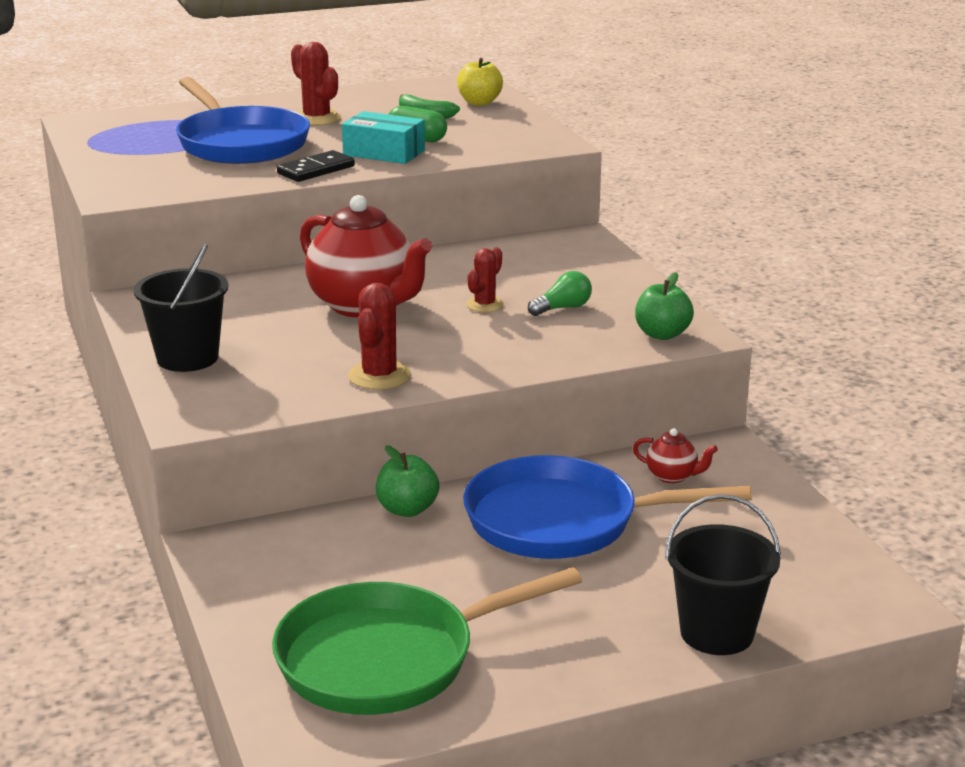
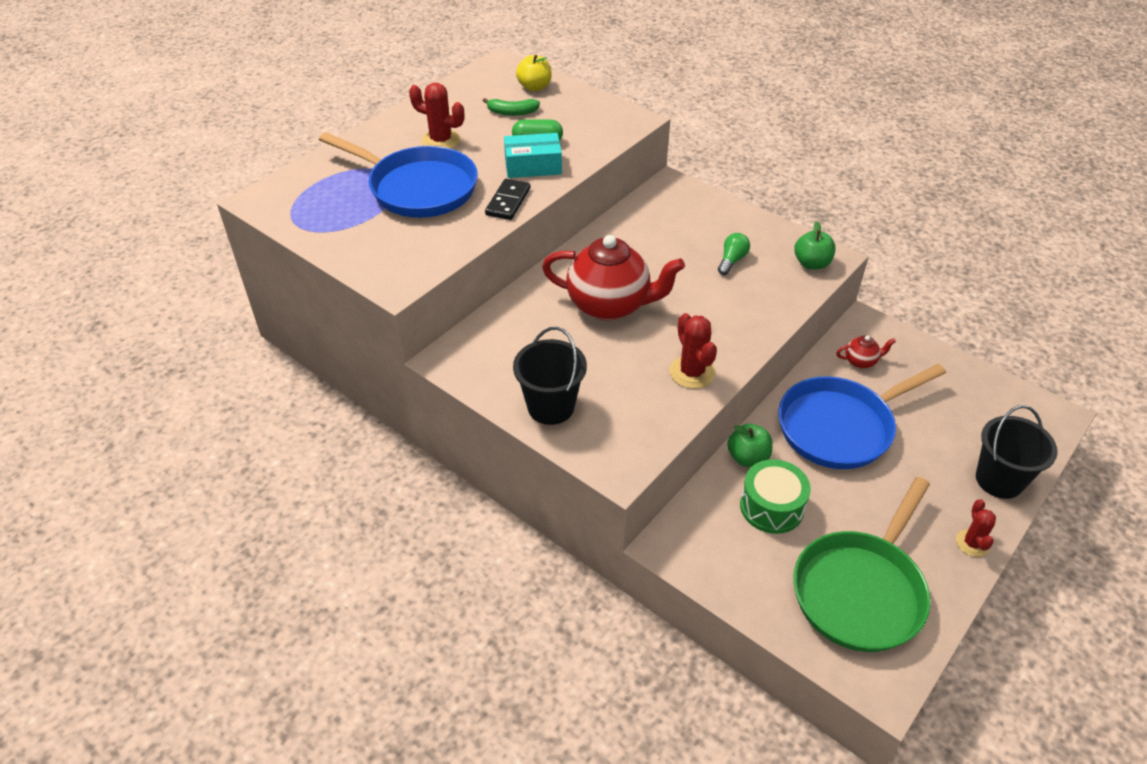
camera: 30 degrees left, 20 degrees up
(378, 556) = (771, 507): none -> green drum
(485, 305) = (683, 275): red cactus -> red cactus (972, 543)

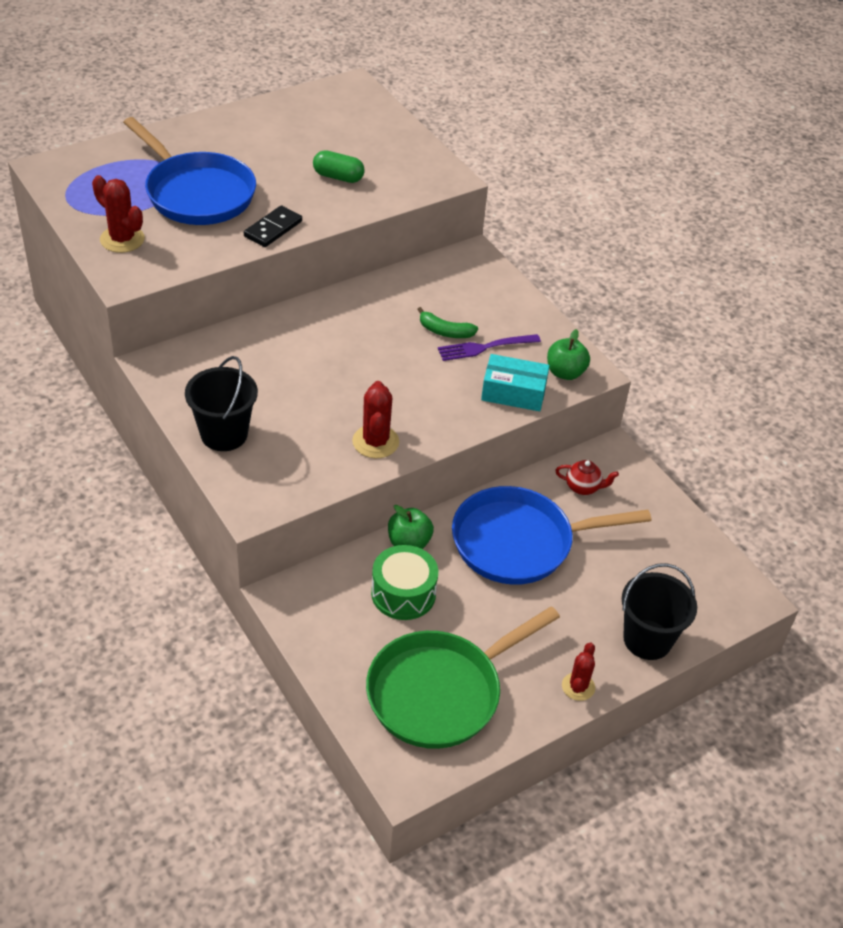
camera: 15 degrees right, 0 degrees up
(441, 140) = (246, 151): red cactus -> red cactus (122, 239)
(512, 112) = (332, 140): green banana -> green banana (445, 331)
(533, 166) = (319, 200): turquoise box -> turquoise box (513, 392)
(534, 87) = (371, 119): yellow apple -> none
(610, 305) = (336, 357): red teapot -> none
(732, 260) = (485, 347): green light bulb -> purple fork

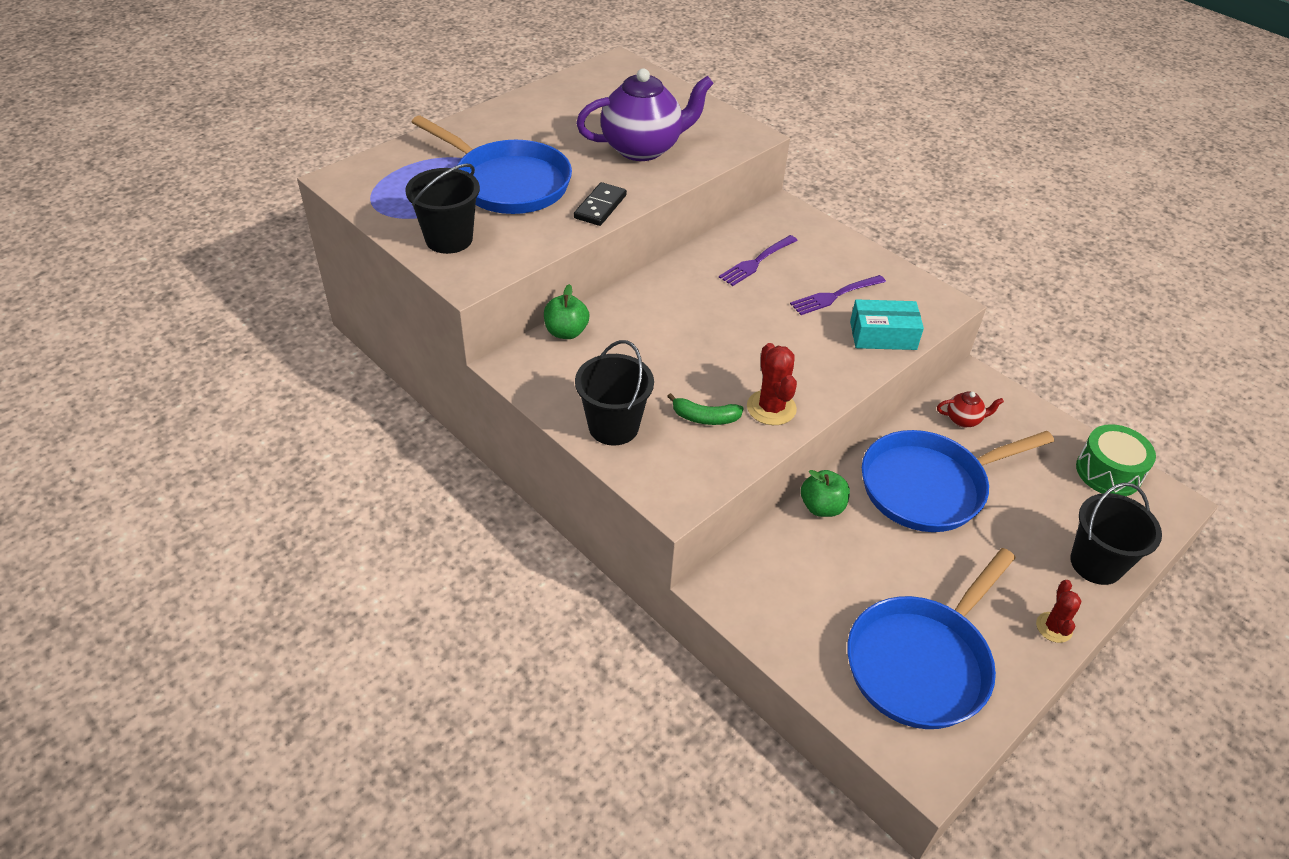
camera: 10 degrees left, 0 degrees up
(122, 239) = (449, 239): red cactus -> black bucket
(338, 177) = (643, 148): green capsule -> purple teapot
(403, 593) = (839, 562): green drum -> green drum (1108, 472)
(424, 303) = (757, 261): none -> purple fork
(441, 692) = (922, 662): green pan -> blue pan
(445, 331) = (790, 286): green banana -> green banana (705, 417)
(565, 373) = (922, 308): green apple -> green apple (566, 332)

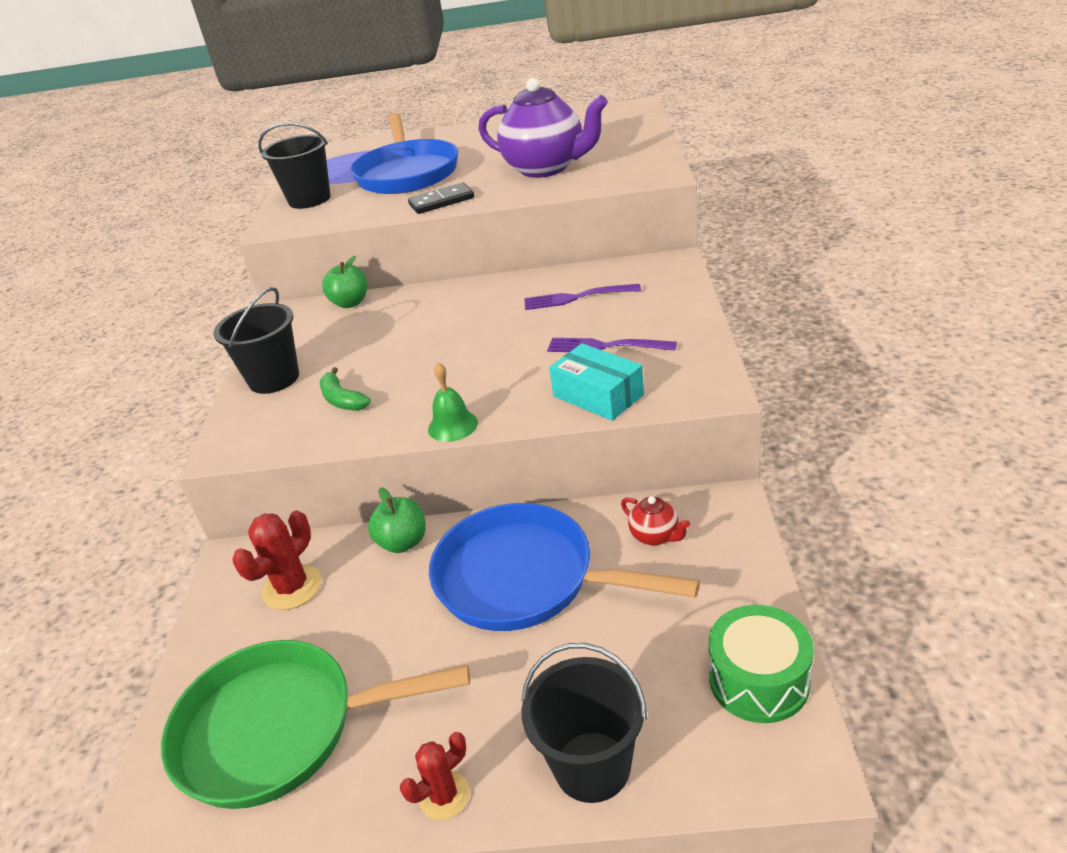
camera: 50 degrees right, 10 degrees down
(771, 408) = (402, 414): red cactus -> red cactus (292, 587)
(821, 399) = (453, 425): none -> green bell
(922, 662) = (280, 729): blue pan -> green pan

